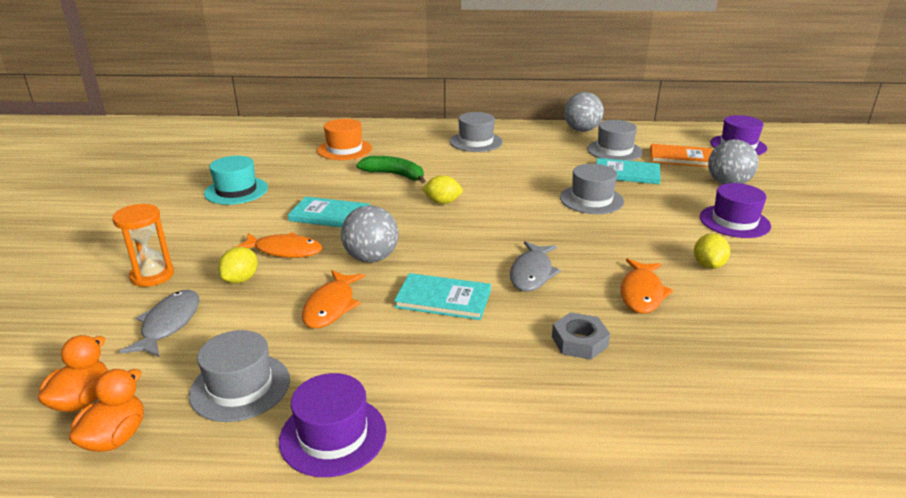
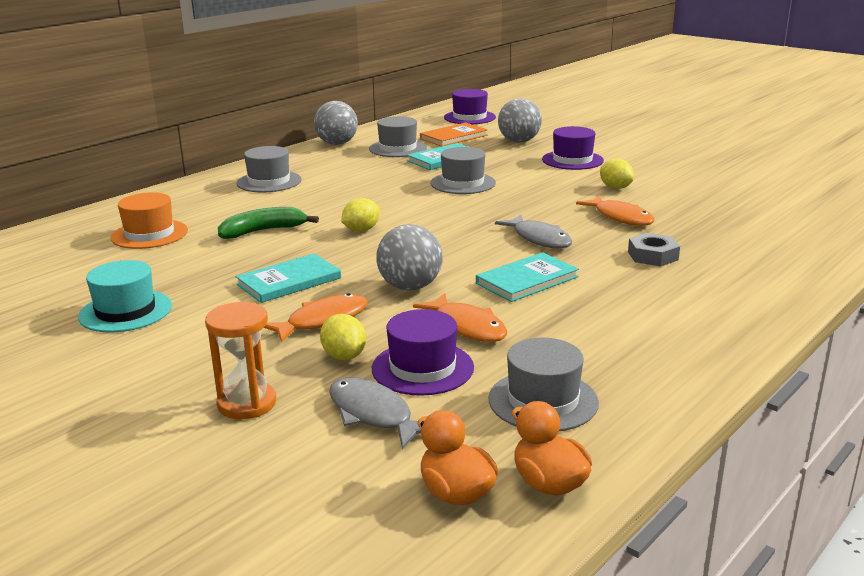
camera: 50 degrees left, 5 degrees down
(333, 435) = (663, 377): purple hat -> purple hat (422, 368)

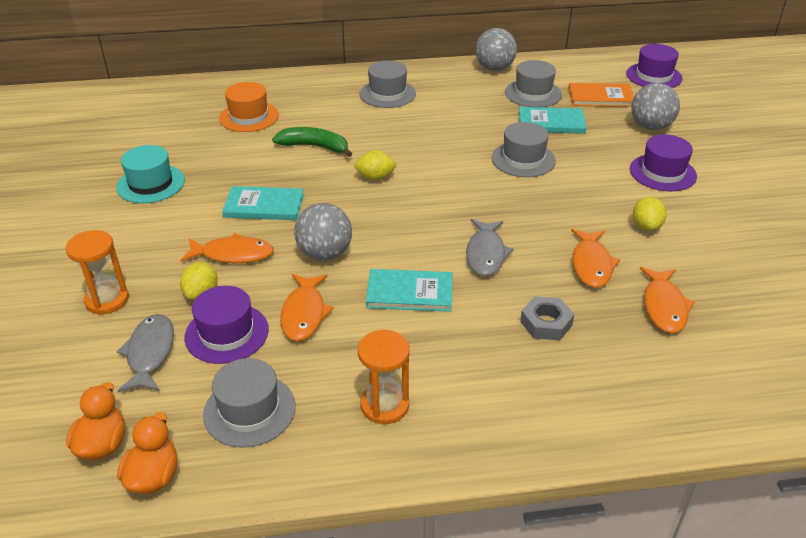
camera: 40 degrees right, 15 degrees up
(638, 345) = (384, 405): none -> orange hourglass
(703, 219) = (664, 307): none -> orange fish

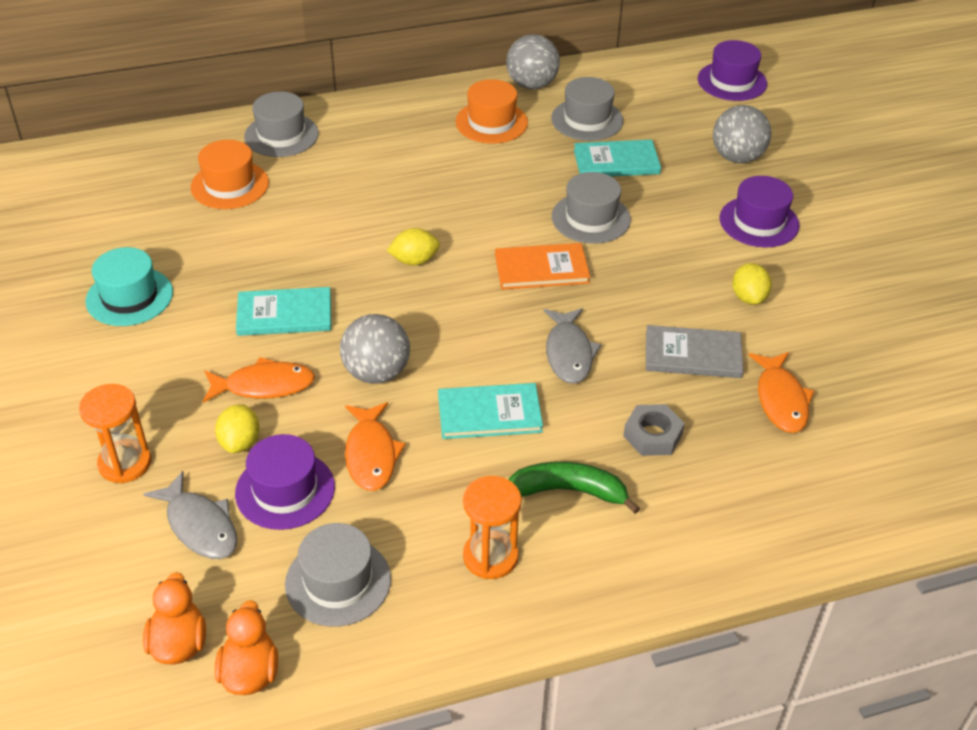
camera: 10 degrees left, 5 degrees up
(150, 353) = (200, 526): grey fish -> grey fish turned 150 degrees clockwise
(315, 147) = (327, 223): green banana -> green banana (568, 491)
(387, 94) = (402, 135): grey hat -> grey hat (281, 135)
(458, 90) = (491, 122): none -> orange hat
(591, 264) = (693, 355): orange fish -> grey book
(600, 97) = (671, 119): orange book -> orange book (541, 269)

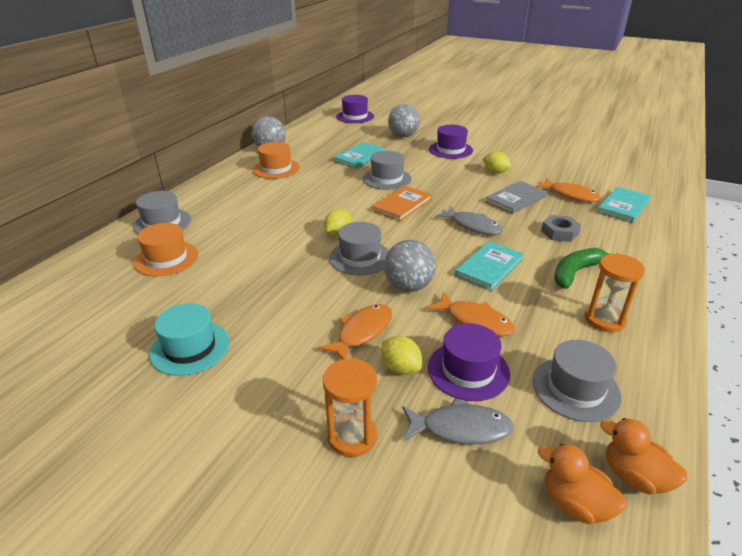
camera: 45 degrees left, 10 degrees down
(284, 314) = (311, 294): turquoise book -> turquoise book (623, 206)
(587, 119) = (319, 150): grey hat -> grey hat (360, 257)

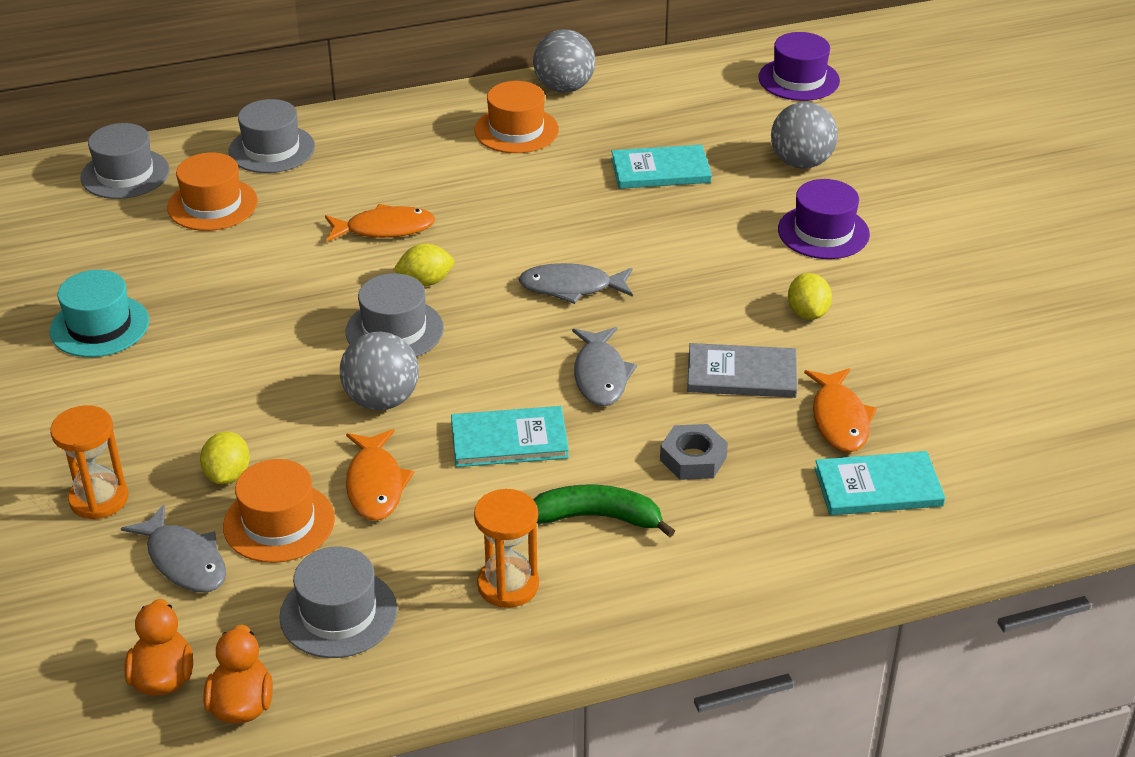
camera: 45 degrees right, 5 degrees up
(362, 332) = (254, 416): orange fish -> orange fish (384, 229)
(387, 179) = (629, 232): grey hat -> grey hat (125, 174)
(402, 205) = (571, 287): orange book -> grey fish
(468, 370) = (279, 522): purple hat -> orange hat

